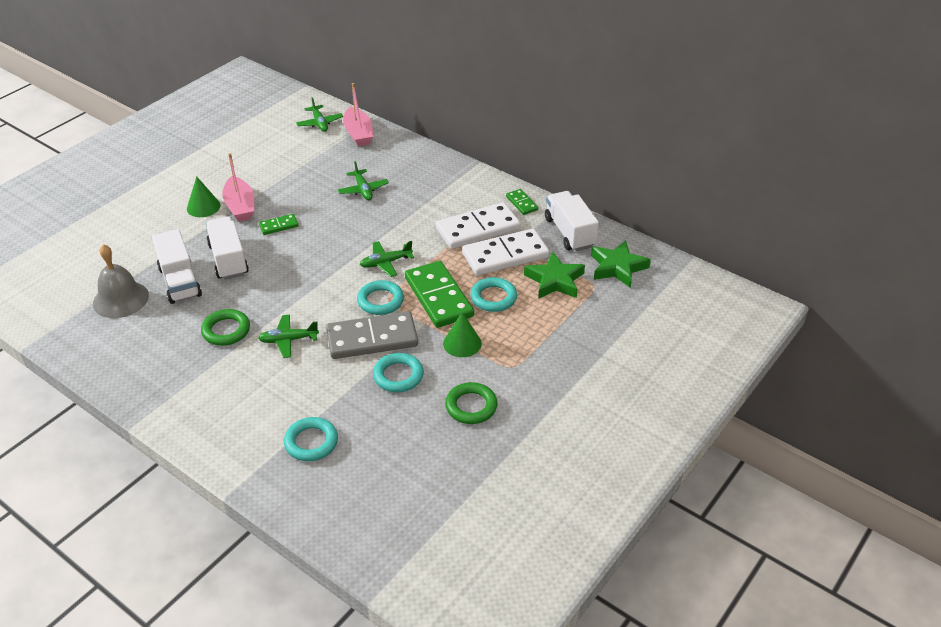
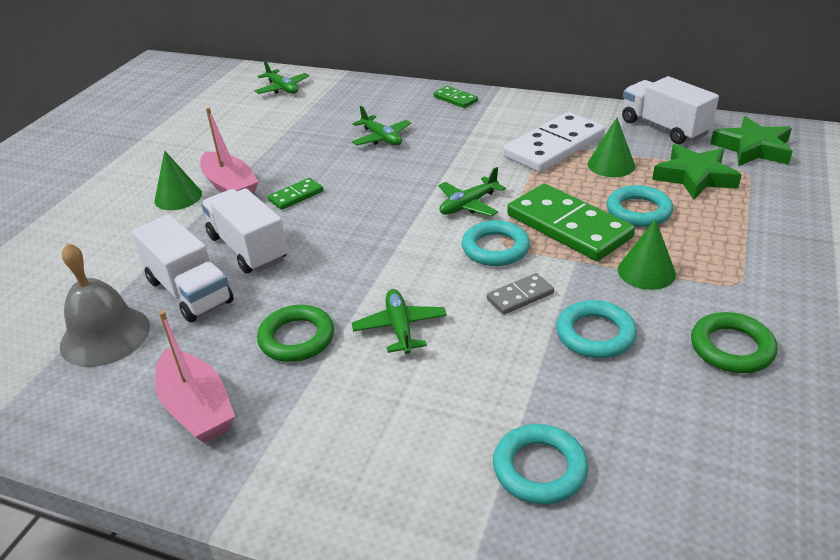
camera: 15 degrees left, 5 degrees down
(288, 340) = (400, 327): green plane -> green plane turned 105 degrees clockwise
(358, 134) = (337, 89): pink boat -> pink boat (197, 408)
(372, 339) = (520, 296): grey domino -> grey domino, size x0.47
(505, 255) = (611, 165): white domino -> green cone
(521, 203) = (583, 113): green domino -> green domino (455, 99)

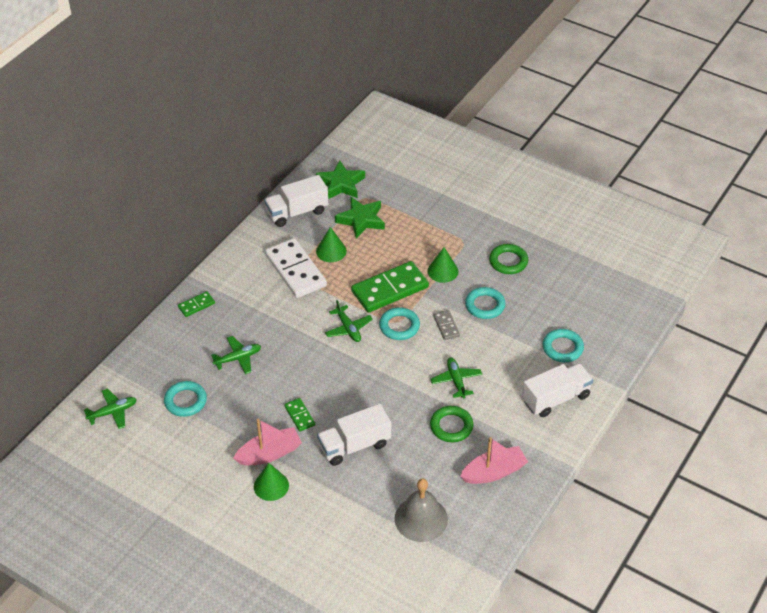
camera: 80 degrees left, 10 degrees up
(189, 291) = (391, 477): white truck -> white truck (556, 398)
(400, 327) = (456, 380): green plane -> green plane turned 75 degrees clockwise
(638, 211) = (386, 255): turquoise ring -> turquoise ring (185, 401)

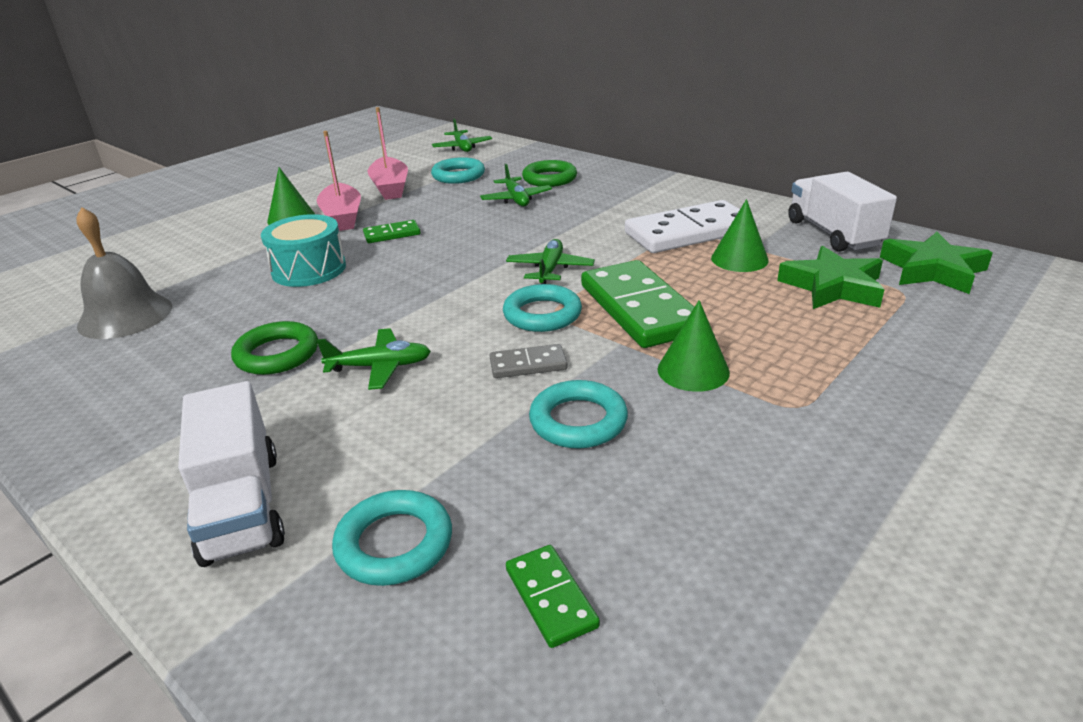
camera: 100 degrees right, 15 degrees down
(196, 305) = (619, 176): green domino -> green domino (550, 598)
(348, 328) = (550, 270): green plane -> green plane turned 120 degrees clockwise
(354, 445) = (309, 269): white truck -> turquoise drum
(494, 472) = (135, 393): pink boat -> pink boat (390, 188)
(508, 261) = (734, 475): green ring -> green ring (549, 178)

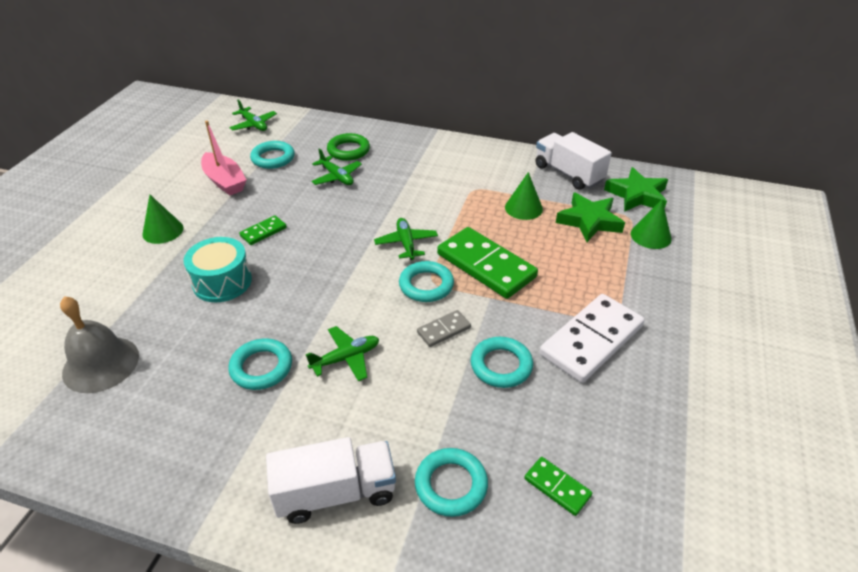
camera: 25 degrees left, 10 degrees up
(241, 506) = (336, 493): white truck -> white truck turned 60 degrees counterclockwise
(277, 354) = (261, 367): green ring -> turquoise ring
(342, 217) = (207, 221): pink boat -> none
(688, 232) = (478, 189): white domino -> white domino (591, 340)
(693, 370) = (545, 308): green cone -> green cone (650, 236)

